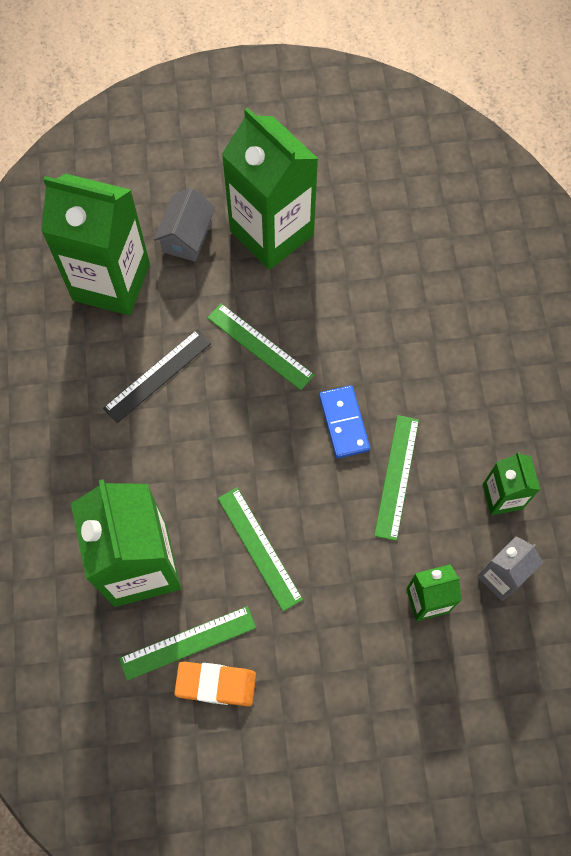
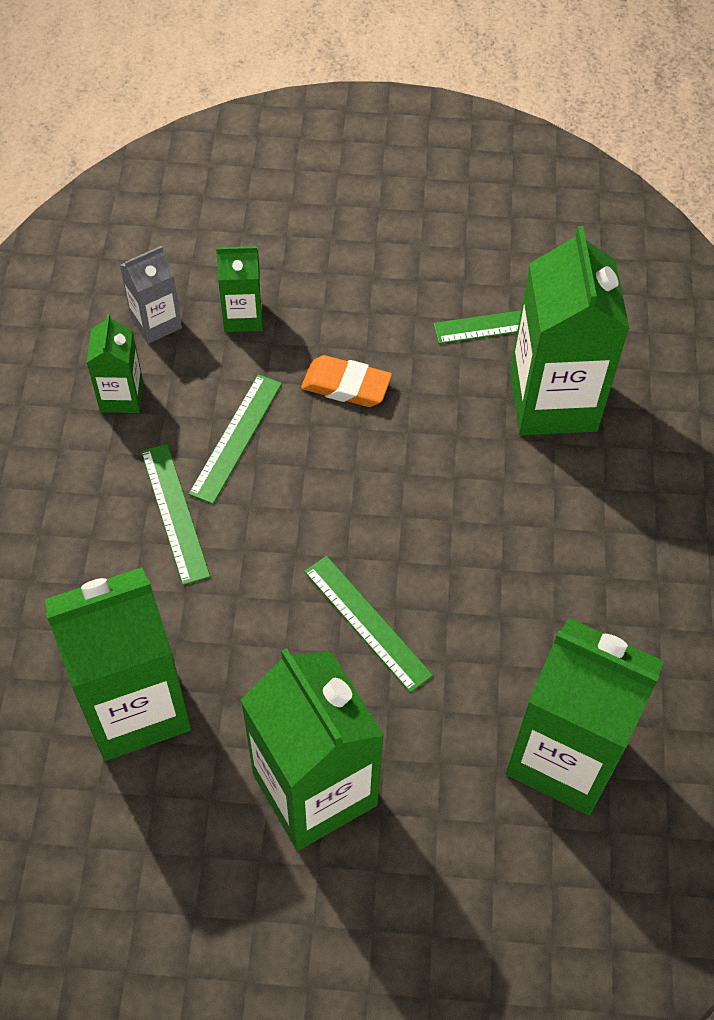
camera: 170 degrees left, 10 degrees down
(157, 375) = (511, 609): black ruler -> none
(187, 237) = (444, 808): grey house -> none
(216, 684) = (483, 285): orange eraser -> orange eraser (346, 386)
(259, 548) = (414, 394): green ruler -> green ruler (174, 513)
(343, 423) = (282, 507): blue domino -> none
(403, 261) = (135, 706): none -> green carton

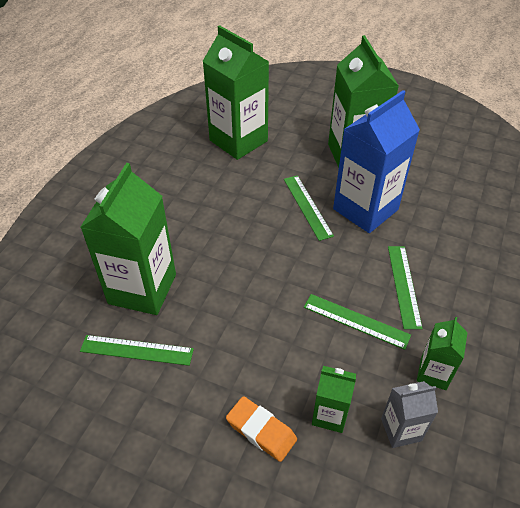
camera: 160 degrees left, 10 degrees down
(135, 706) = (436, 201): green carton -> none
(236, 437) = (356, 321): green ruler -> green ruler turned 75 degrees clockwise
(262, 647) = (365, 209): none -> blue carton
(346, 386) = (270, 336): orange eraser -> orange eraser (261, 431)

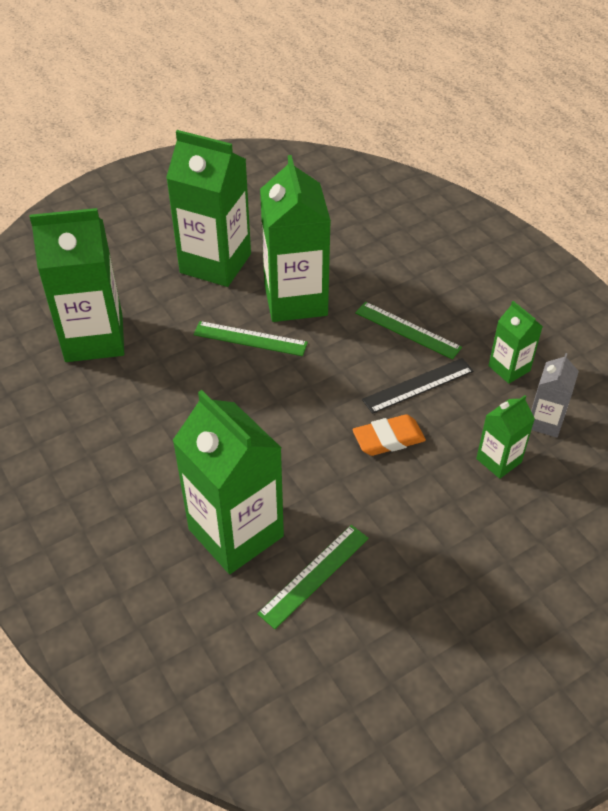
camera: 55 degrees left, 0 degrees up
(261, 431) = (480, 518): orange eraser -> orange eraser (388, 439)
(356, 321) = (418, 385): green ruler -> black ruler
(365, 209) = (295, 300): blue carton -> green carton

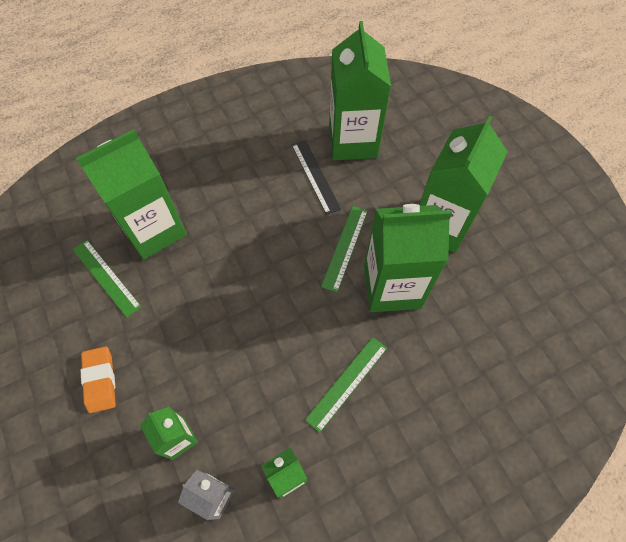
camera: 95 degrees right, 15 degrees up
(388, 439) = (219, 346): orange eraser -> orange eraser (100, 380)
(418, 385) = (275, 381): black ruler -> black ruler (315, 176)

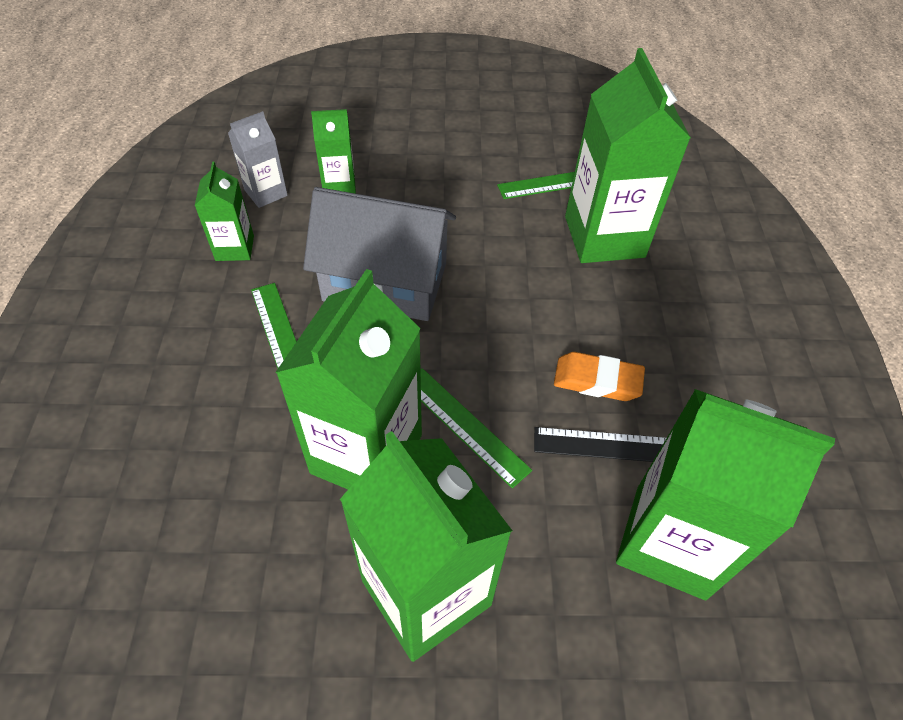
camera: 115 degrees right, 10 degrees down
(100, 380) = (439, 151): orange eraser -> orange eraser (597, 381)
(264, 345) = (385, 282): none -> grey house

